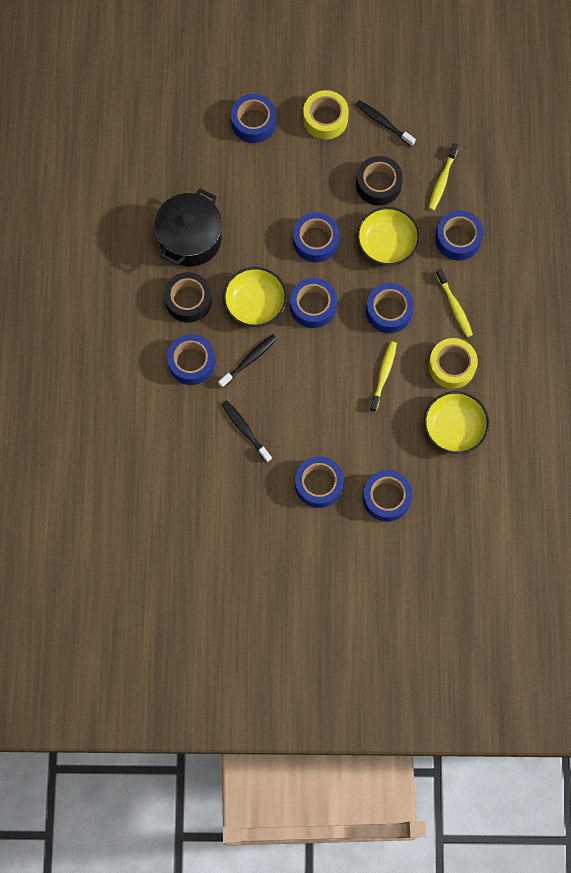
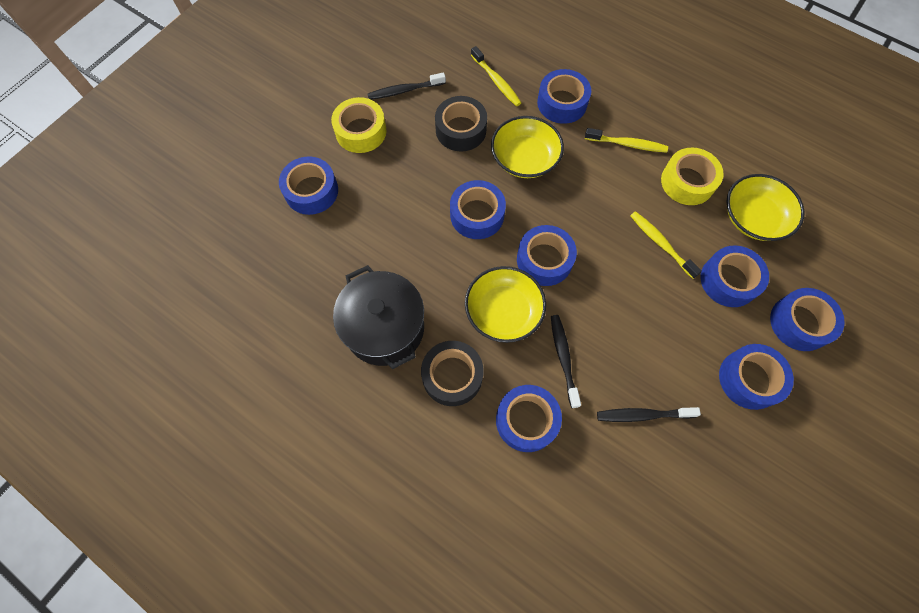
camera: 55 degrees left, 5 degrees down
(389, 311) = (595, 198): blue tape -> blue tape (729, 280)

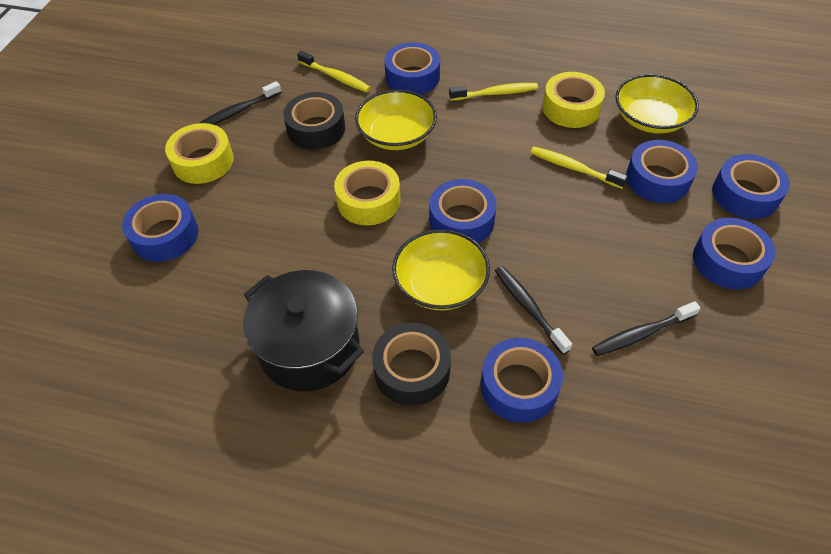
camera: 20 degrees left, 15 degrees down
(477, 215) = (368, 201): blue tape -> yellow tape

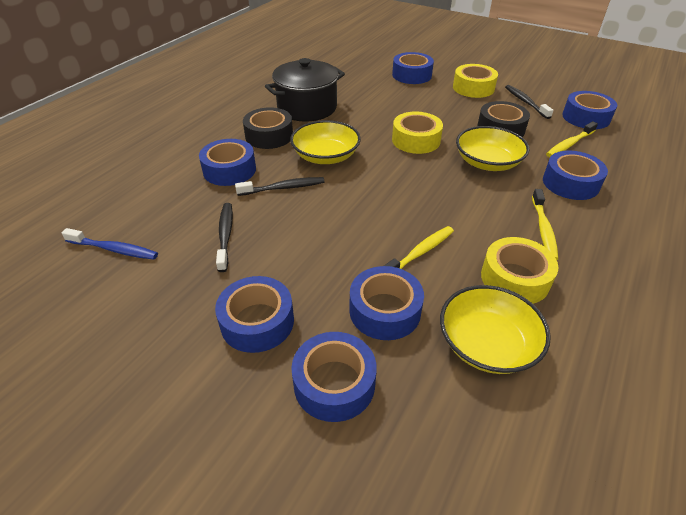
camera: 105 degrees right, 10 degrees down
(461, 220) = (380, 176): blue tape -> blue tape (586, 117)
(732, 442) = (114, 249): none -> blue toothbrush

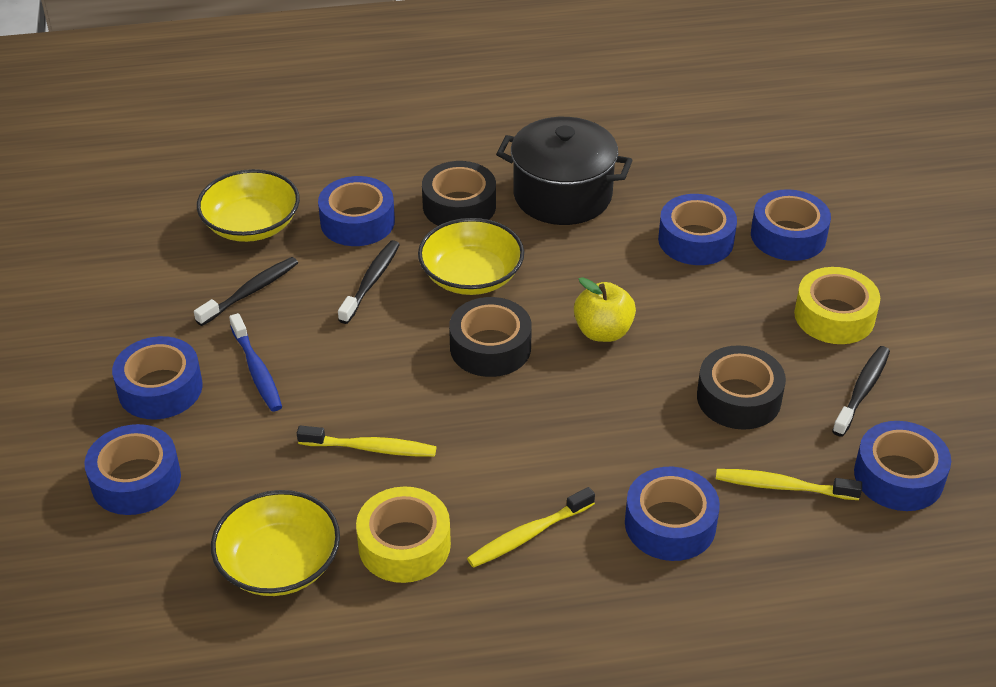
camera: 50 degrees right, 0 degrees up
(114, 249) = (158, 236): blue toothbrush -> blue toothbrush (257, 370)
(283, 188) = (371, 281): black toothbrush -> black toothbrush turned 105 degrees counterclockwise
(385, 311) = (255, 466): blue tape -> blue tape (696, 240)
(387, 175) = (490, 347): none -> black tape
(416, 140) = (603, 331): yellow tape -> yellow apple
(487, 162) = (628, 423): yellow bowl -> yellow bowl (251, 225)

